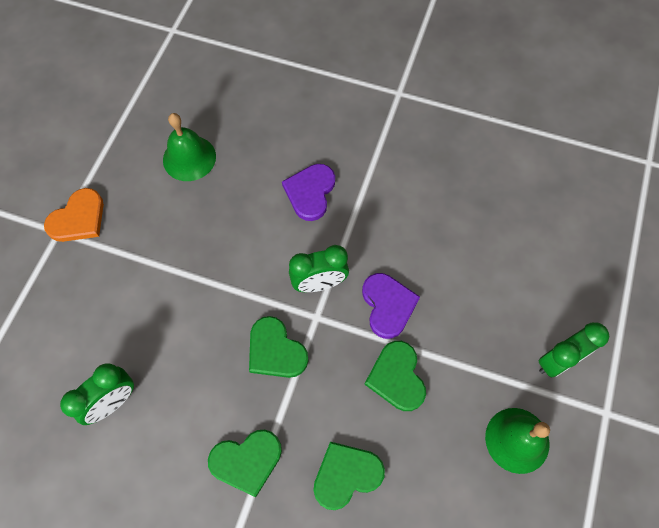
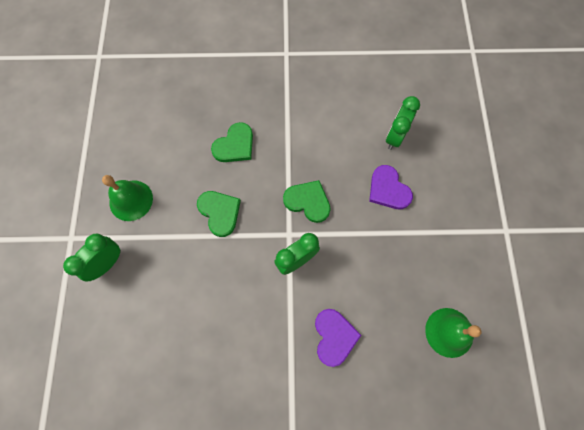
camera: 160 degrees right, 5 degrees up
(78, 219) = (499, 246): orange heart -> none
(246, 461) = (297, 133): green heart -> none
(388, 305) = (240, 261): purple heart -> purple heart (388, 189)

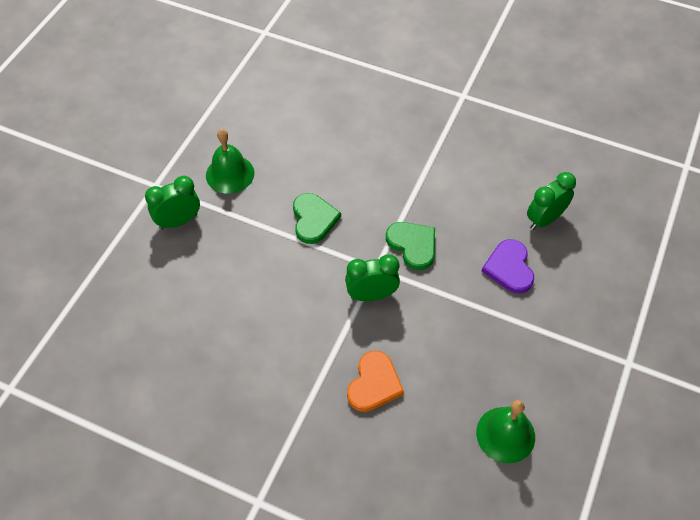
camera: 25 degrees right, 15 degrees down
(235, 145) = (362, 163): green heart -> none
(334, 337) = (374, 384): purple heart -> orange heart

